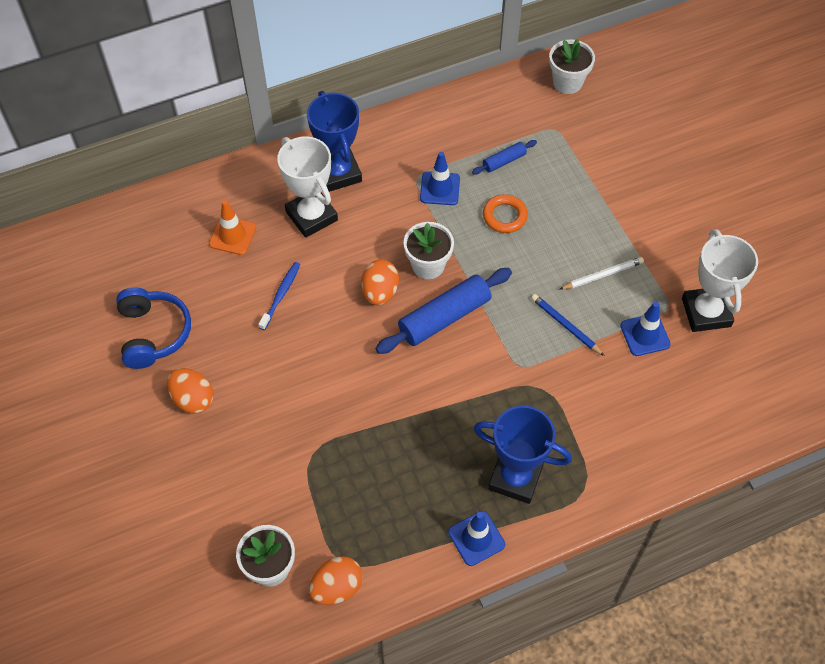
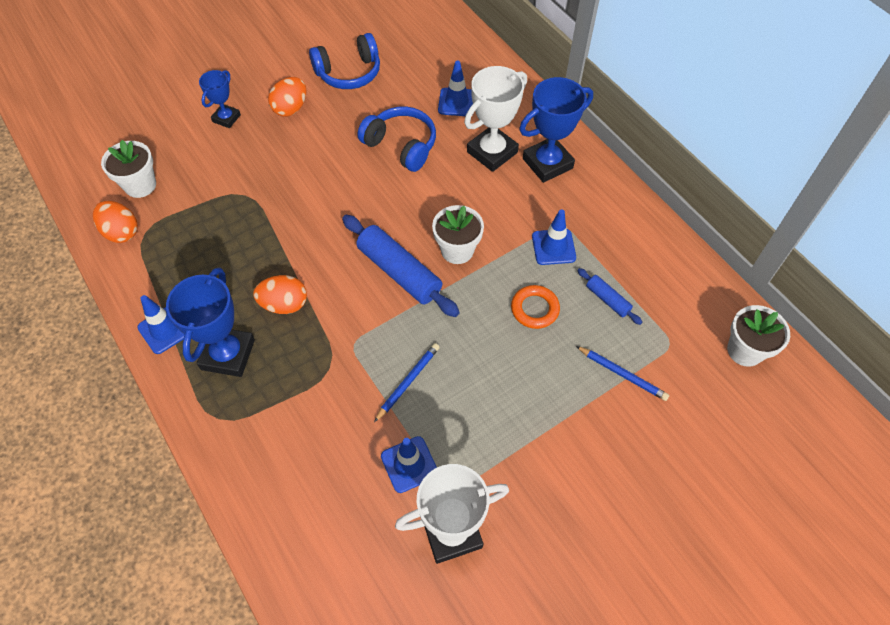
camera: 80 degrees right, 0 degrees up
(188, 470) = (226, 118): none -> blue trophy
(232, 236) = (456, 102): orange traffic cone -> blue traffic cone
(281, 295) = (401, 146): blue toothbrush -> blue headphones
(380, 292) = (418, 217): orange egg -> orange egg (284, 304)
(578, 167) = (622, 374): none -> blue pencil
(602, 275) = (480, 413): white pencil -> none

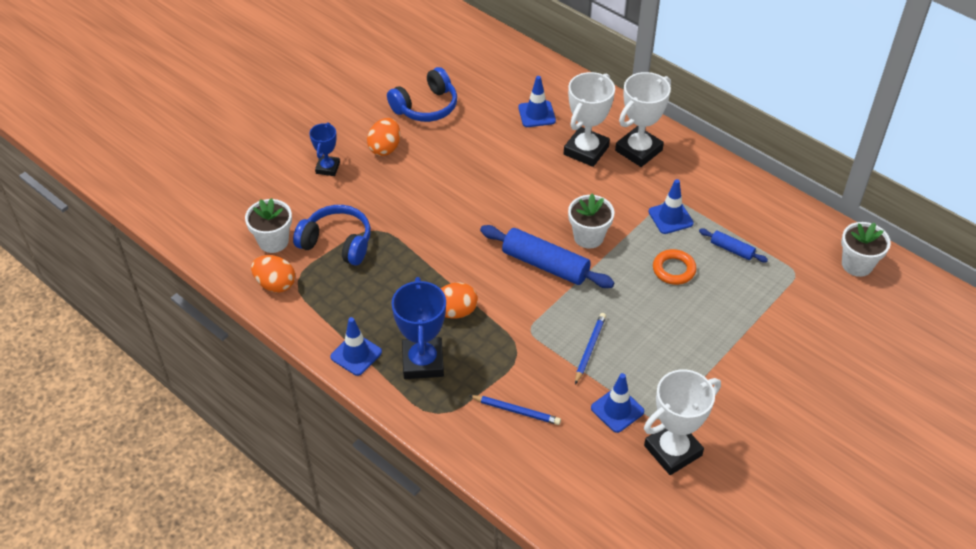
camera: 15 degrees left, 10 degrees down
(401, 146) = (502, 160): blue headphones -> blue headphones (337, 243)
(547, 163) = (638, 150): blue trophy -> white trophy
(622, 374) = (765, 304): blue pencil -> blue pencil (516, 411)

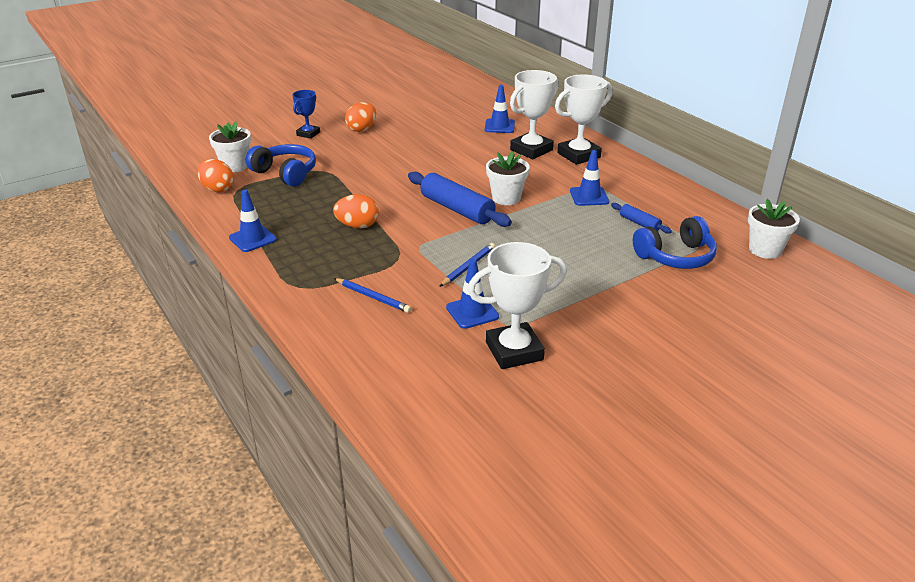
camera: 15 degrees right, 15 degrees down
(423, 362) = (308, 252): blue trophy -> none
(426, 106) = (409, 112): blue headphones -> blue headphones (675, 257)
(674, 269) = (576, 228): orange ring -> none

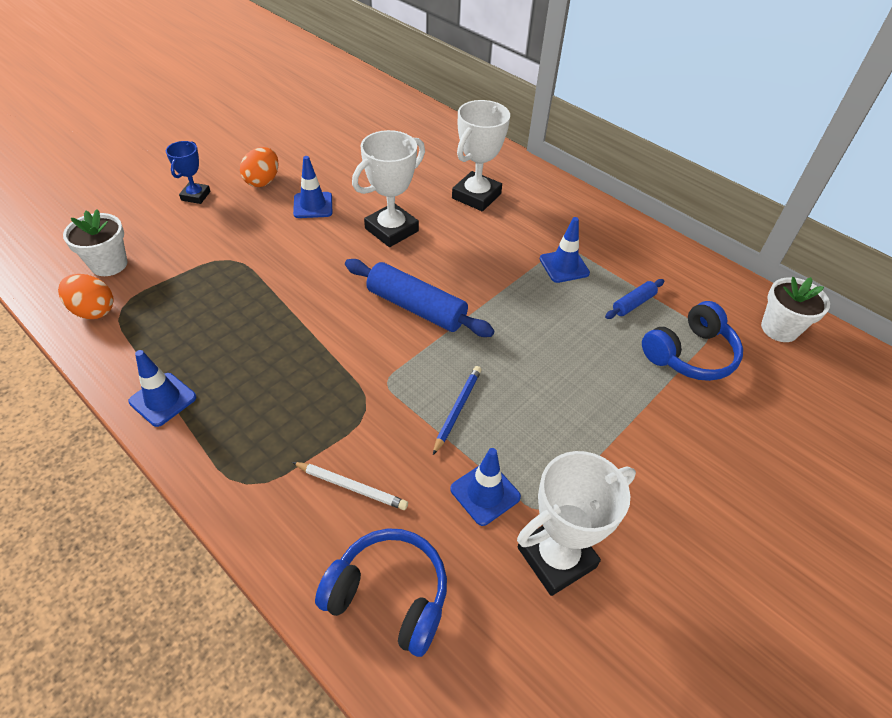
camera: 15 degrees left, 15 degrees up
(285, 173) = (181, 270): blue headphones -> blue headphones (389, 596)
(357, 226) = (299, 354): orange egg -> none
(373, 297) = (351, 487): blue pencil -> white pencil
(499, 126) = (429, 160): blue traffic cone -> blue traffic cone (313, 205)
(506, 198) = (470, 281): white flower pot -> none
(578, 155) = (532, 199): white trophy -> white trophy (391, 230)
(639, 223) = (633, 304): blue rolling pin -> blue rolling pin turned 75 degrees counterclockwise

